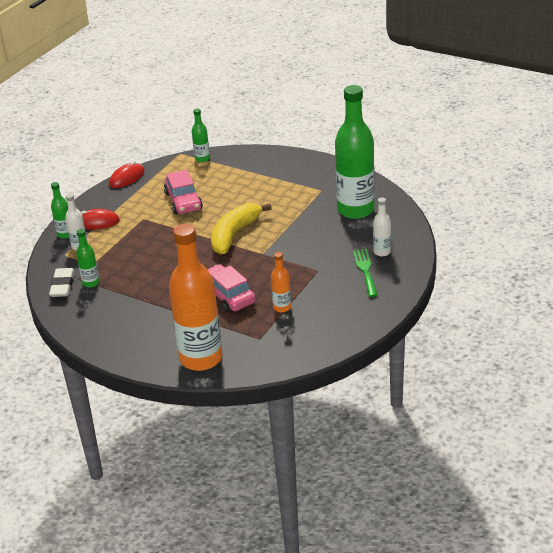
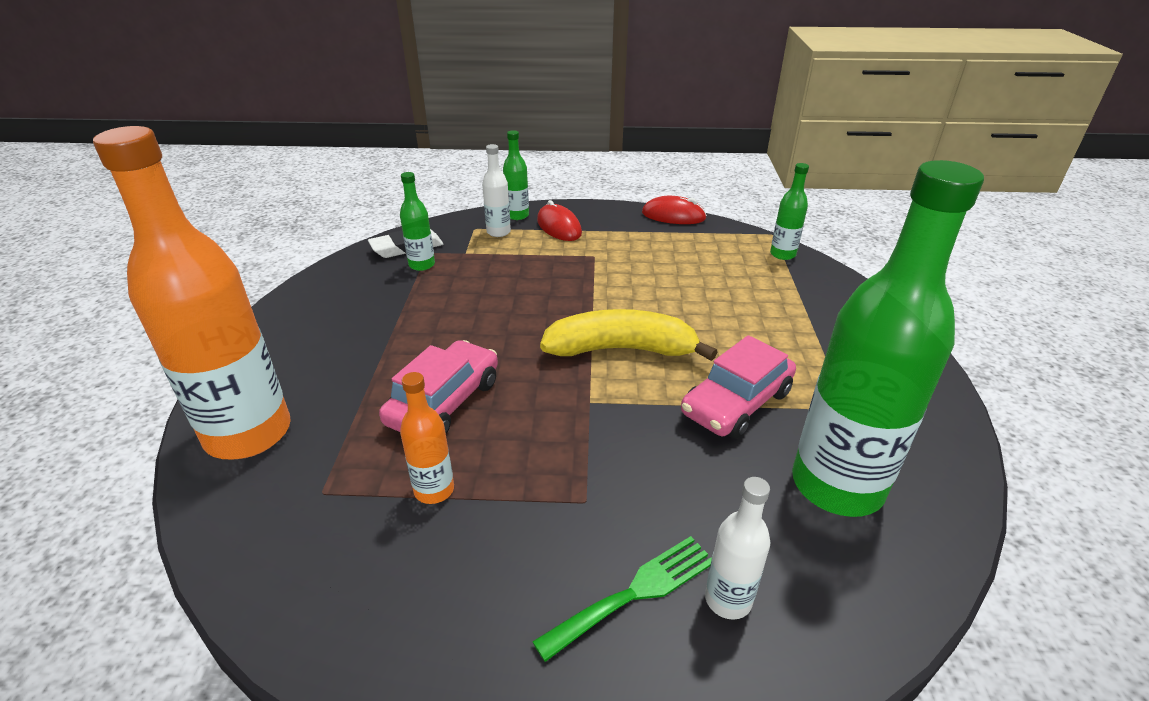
camera: 60 degrees right, 0 degrees up
(183, 201) = (665, 273): pink car -> pink car (736, 403)

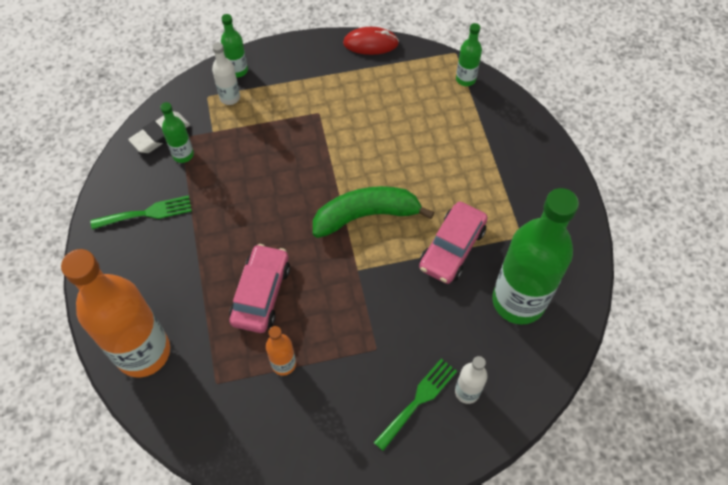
camera: 15 degrees left, 25 degrees up
(349, 303) = (147, 213): none -> green fork
(559, 227) = (278, 79): red mouse -> none
(621, 349) = (366, 215): yellow banana -> green banana

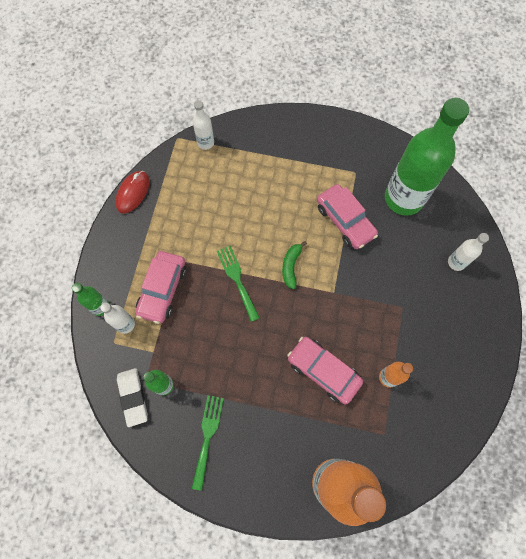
camera: 65 degrees left, 10 degrees up
(280, 112) = (162, 290): none -> pink car
(366, 215) = (291, 266): green banana -> green banana, size x0.52
(418, 400) = (451, 296): green fork -> green fork (237, 279)
(465, 79) = (205, 143): green bottle -> white bottle

